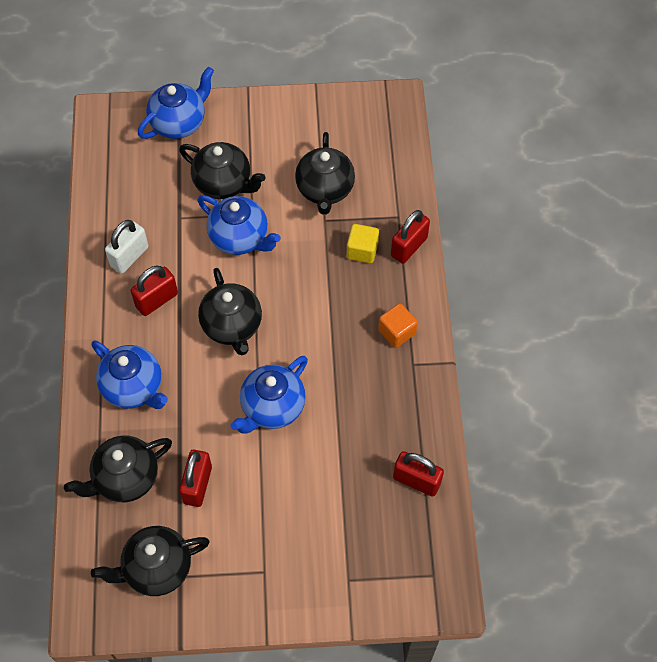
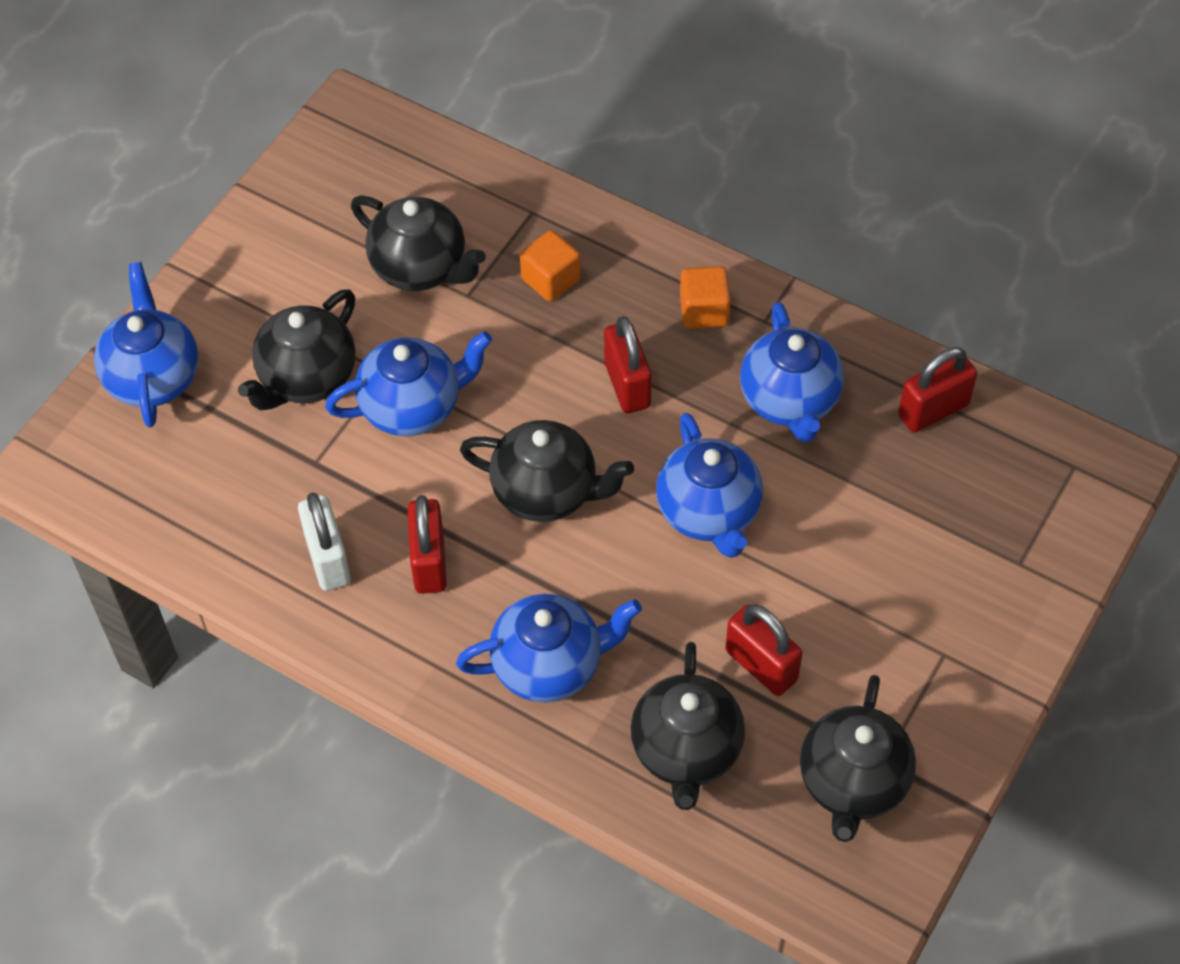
camera: 55 degrees left, 5 degrees down
(224, 184) = (306, 378): black teapot -> black teapot turned 150 degrees clockwise
(362, 250) = (551, 279): yellow cube -> orange cube
(369, 406) = (789, 401): none -> blue teapot
(409, 247) = (588, 226): red padlock -> red padlock (627, 385)

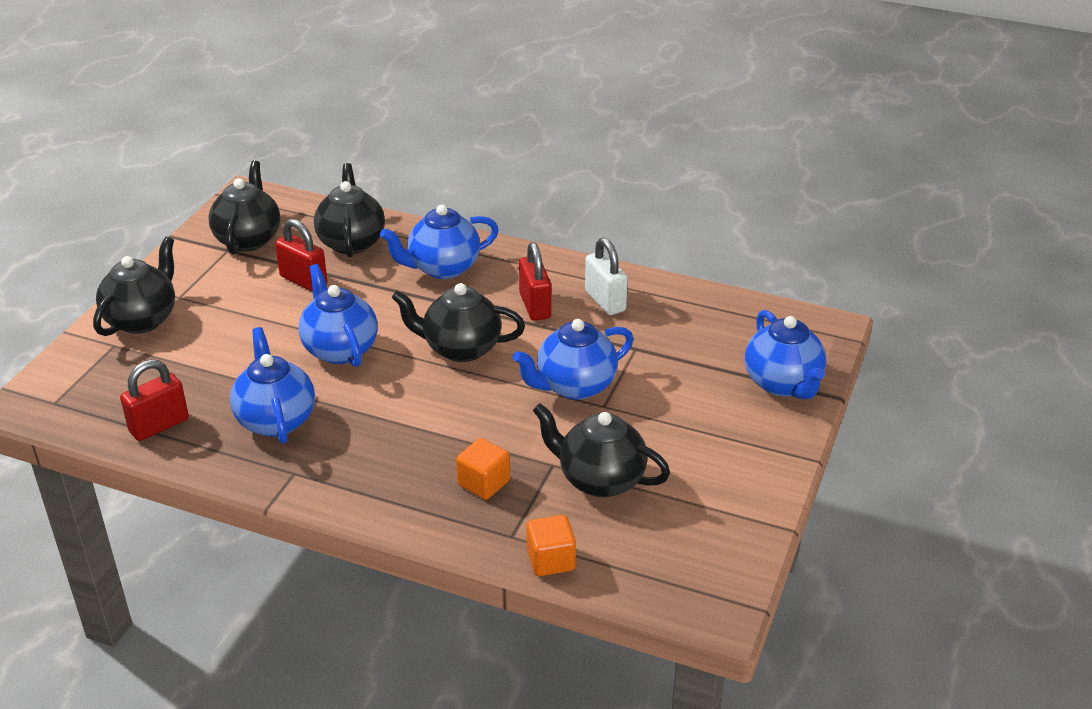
camera: 170 degrees right, 20 degrees down
(306, 378) = (664, 395): black teapot -> black teapot (142, 319)
(627, 385) = (408, 417): red padlock -> none
(704, 311) = (347, 474): orange cube -> orange cube (551, 560)

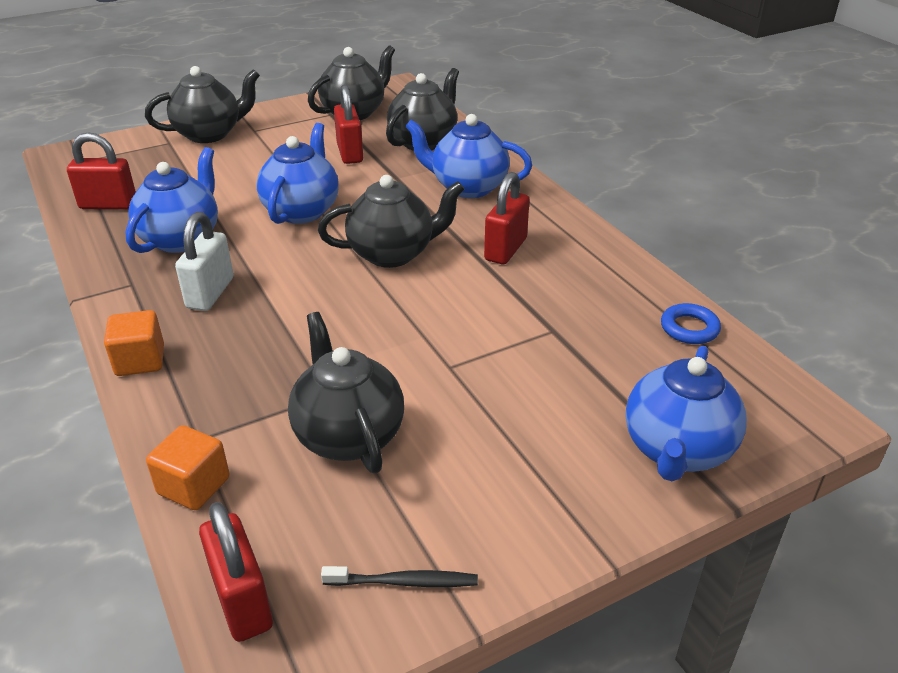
camera: 40 degrees right, 0 degrees up
(460, 348) = (393, 254): black teapot -> black teapot turned 120 degrees clockwise
(483, 483) = (247, 375): orange cube -> orange cube (140, 361)
(574, 386) = (446, 334): blue teapot -> none
(605, 301) = (578, 274): white padlock -> white padlock (210, 293)
(663, 592) = (242, 601): none -> red padlock
(711, 305) = (689, 328): none -> blue ring
(731, 531) = (404, 582): none -> black toothbrush

